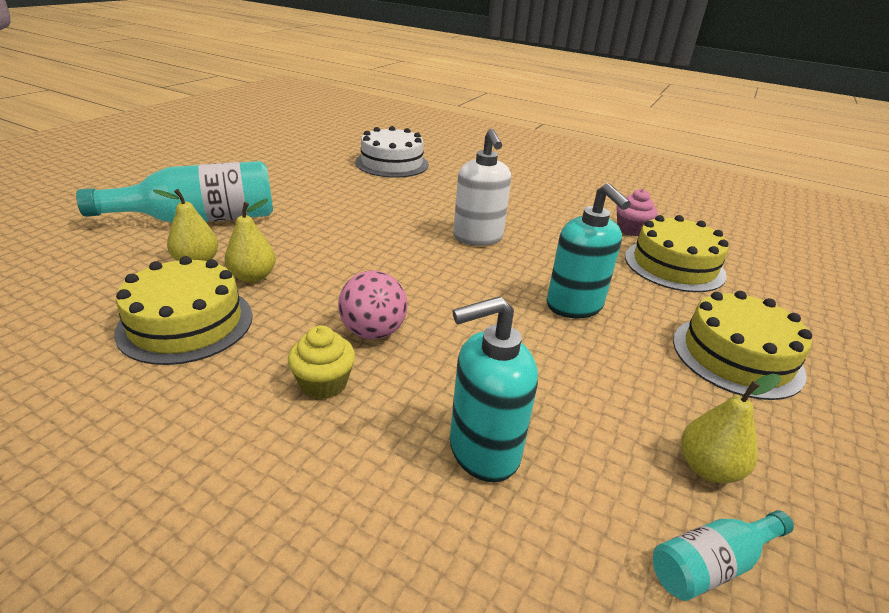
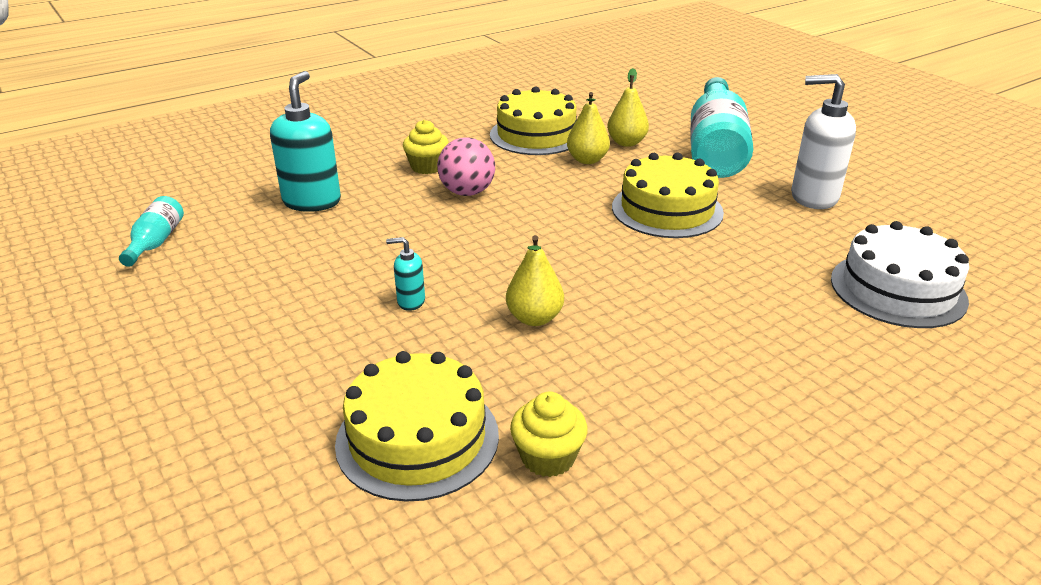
camera: 120 degrees right, 0 degrees up
(478, 238) = (599, 290): white soap dispenser -> white soap dispenser (813, 197)
(574, 306) = (410, 301): turquoise soap dispenser -> turquoise soap dispenser, size x0.48
(631, 230) = (548, 457): pink cupcake -> yellow cupcake
(708, 468) = (190, 275): yellow pear -> yellow pear (534, 318)
(737, 356) = (238, 369): yellow cake -> yellow cake (667, 209)

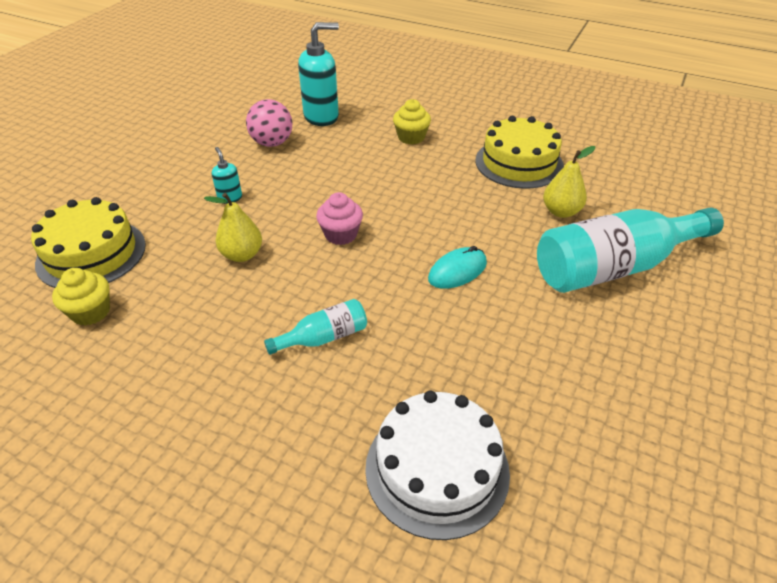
camera: 60 degrees right, 10 degrees up
(156, 242) = (235, 93): turquoise bottle -> turquoise bottle (324, 337)
(467, 192) = (390, 167): pink ball -> pink ball (272, 143)
(557, 250) = (341, 234): none -> pink cupcake
(587, 160) = (503, 202): yellow pear -> none
(667, 209) = (457, 271): yellow cake -> turquoise mouse
(813, 197) = (580, 362): white soap dispenser -> none

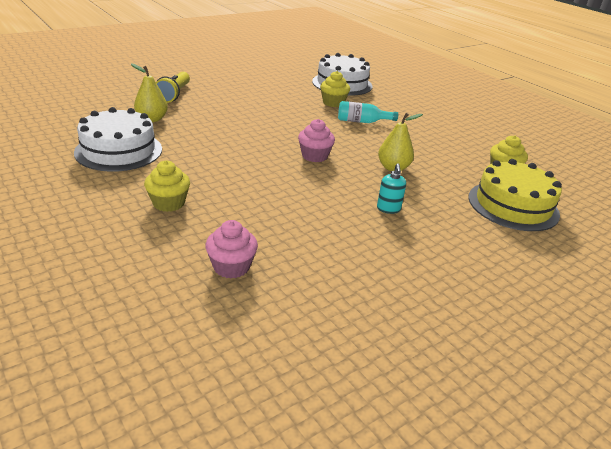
camera: 155 degrees left, 10 degrees down
(272, 143) = (317, 252): pink ball -> none
(321, 117) = (231, 267): turquoise soap dispenser -> pink cupcake
(400, 372) = (333, 103): none -> yellow cupcake
(457, 271) = (261, 119): turquoise mouse -> none
(519, 163) = (119, 150): yellow cake -> white cake
(614, 267) = (174, 95): turquoise bottle -> yellow flashlight

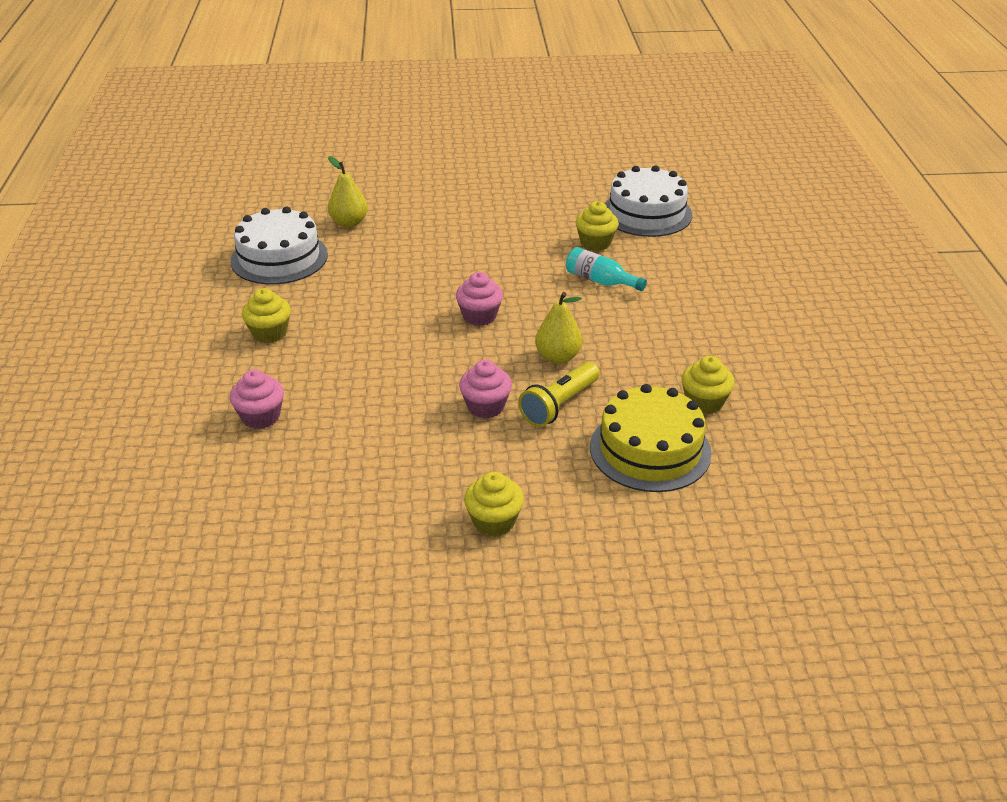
camera: 35 degrees right, 5 degrees up
(174, 95) = (406, 191): yellow flashlight -> yellow flashlight (559, 405)
(388, 209) = (485, 406): turquoise soap dispenser -> pink cupcake
(490, 282) = (494, 521): none -> yellow cupcake

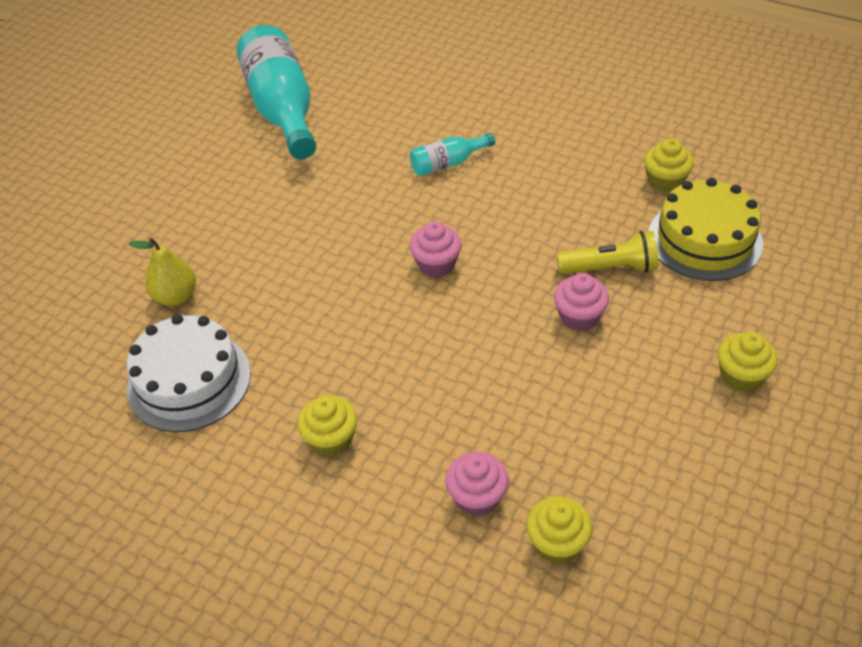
camera: 55 degrees left, 10 degrees up
(558, 357) = (541, 239): yellow pear -> none
(559, 405) = (610, 268): yellow flashlight -> yellow flashlight turned 75 degrees counterclockwise
(579, 188) = (282, 109): none -> turquoise bottle
(595, 243) = (385, 140): yellow cupcake -> yellow cupcake (557, 543)
(646, 213) = (367, 89): white cake -> none

